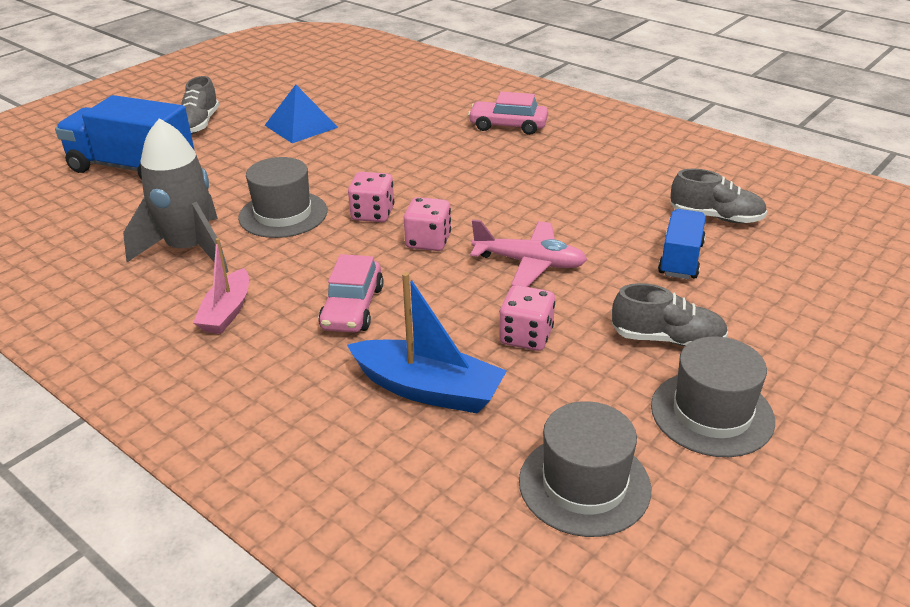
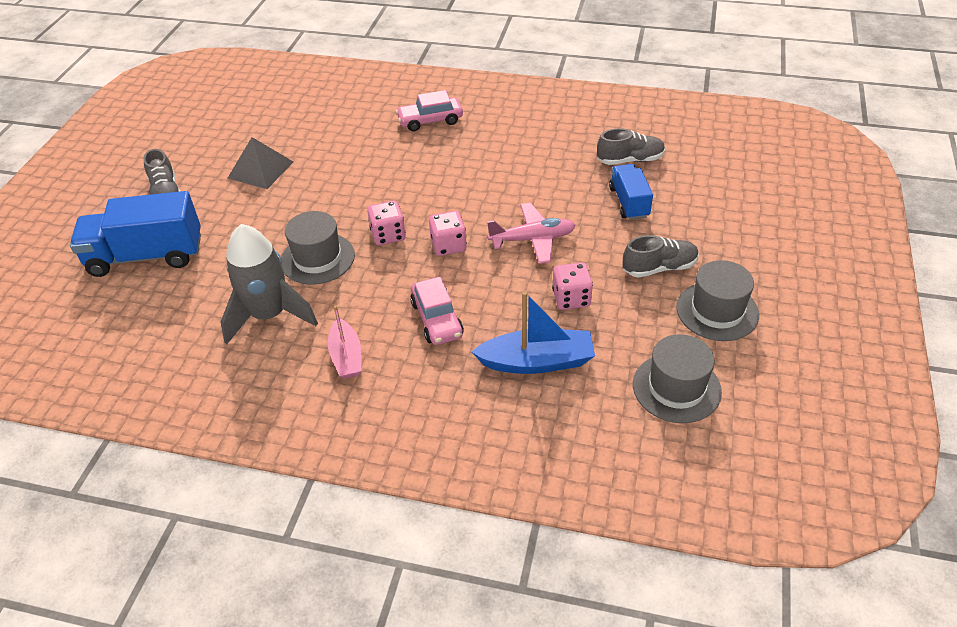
camera: 25 degrees left, 10 degrees up
(301, 126) = (260, 169): blue pyramid -> grey pyramid

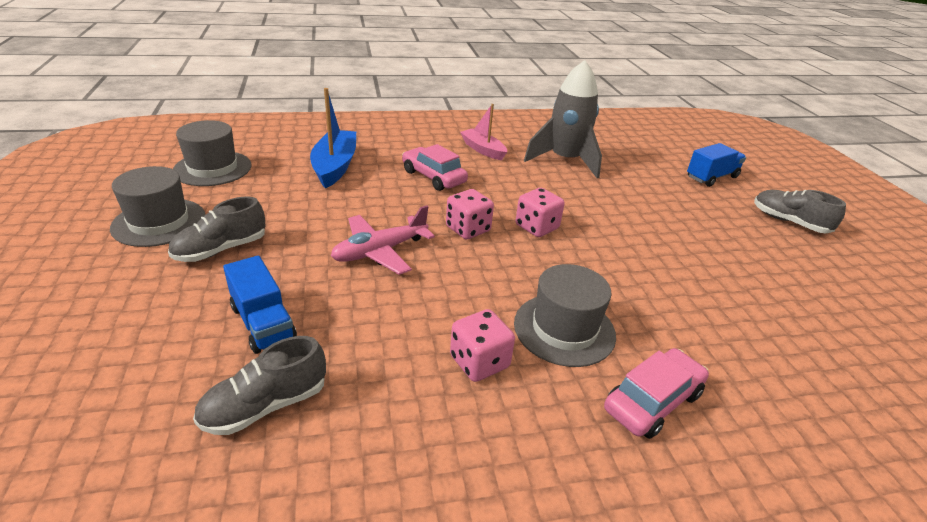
camera: 150 degrees right, 10 degrees down
(146, 256) = (711, 177): blue truck -> blue truck, size x0.57
(260, 169) = (752, 264): grey pyramid -> none
(317, 258) = (577, 198): grey hat -> grey hat (564, 329)
(537, 361) = (335, 166): blue boat -> blue boat turned 120 degrees clockwise
(571, 298) = (318, 208): pink dice -> pink dice (479, 362)

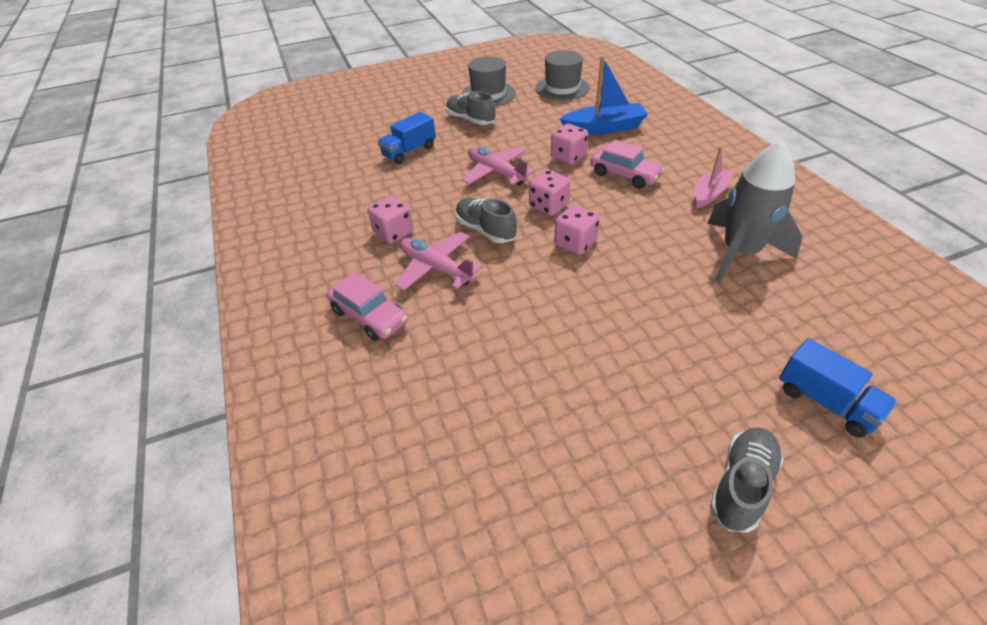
camera: 85 degrees right, 10 degrees up
(265, 405) = (350, 169): grey shoe -> grey shoe (485, 230)
(378, 198) = (568, 157): none -> pink dice
(433, 177) = (625, 175): pink car -> pink car turned 90 degrees clockwise
(564, 329) = (436, 268): grey hat -> pink plane

